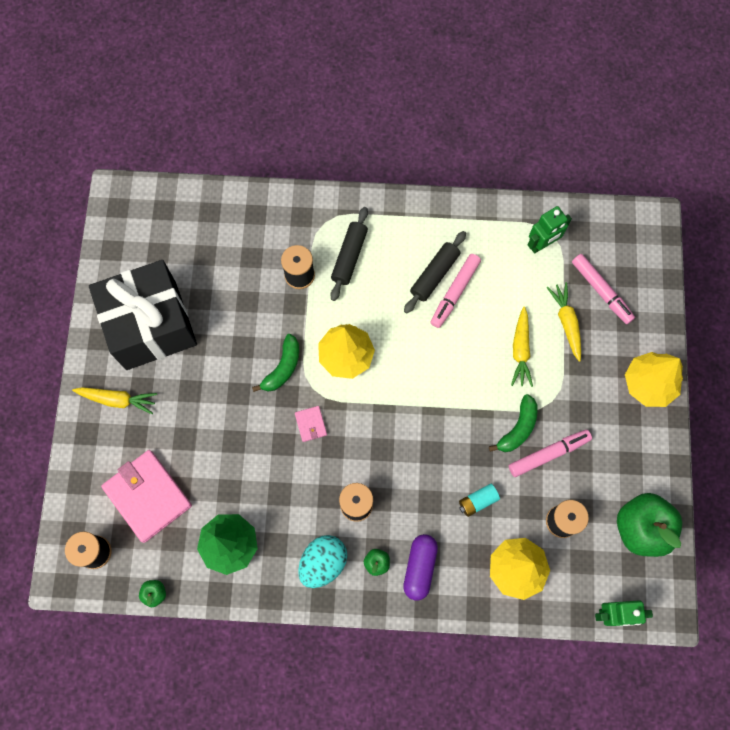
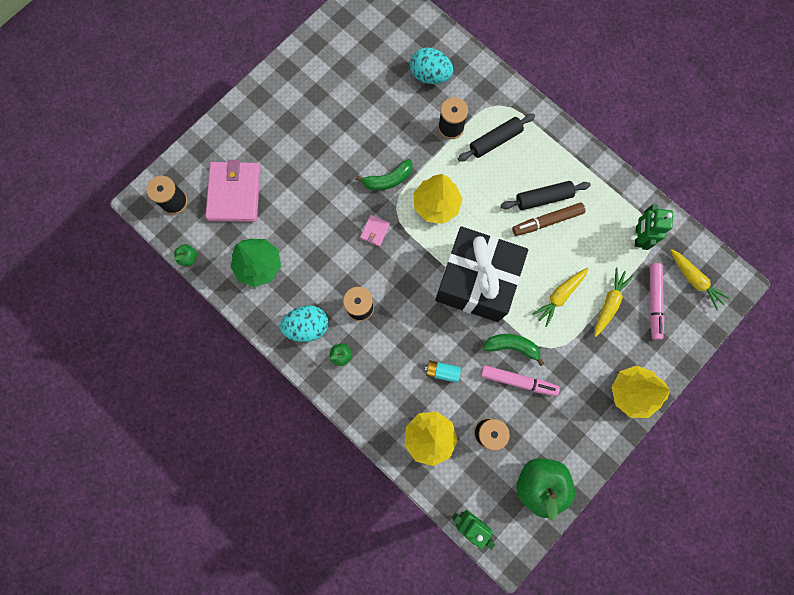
camera: 40 degrees right, 5 degrees up
(118, 400) = (267, 117): yellow carrot -> yellow carrot (694, 280)
(151, 325) = (327, 86): black gift -> black gift (476, 281)
(240, 242) = (430, 75): none -> turquoise egg
(419, 567) = (366, 382): purple capsule -> none
(455, 293) = (547, 221): pink marker -> brown marker
(518, 428) = (512, 346): green banana -> green banana turned 150 degrees counterclockwise
(542, 244) = (638, 236): green robot -> green robot turned 90 degrees clockwise

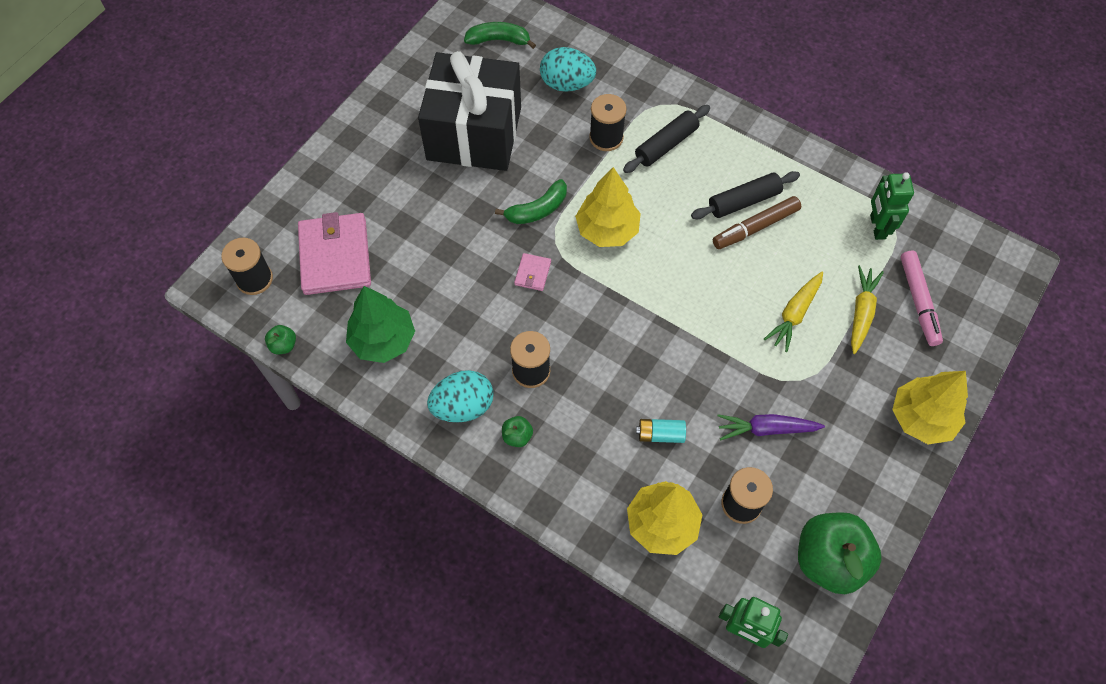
camera: 10 degrees left, 15 degrees down
(476, 281) = (680, 314): black gift -> black gift (474, 133)
(512, 346) = (747, 387): green banana -> green banana (499, 40)
(518, 381) = (766, 429): pink marker -> purple carrot
(694, 280) = (962, 267): yellow carrot -> none

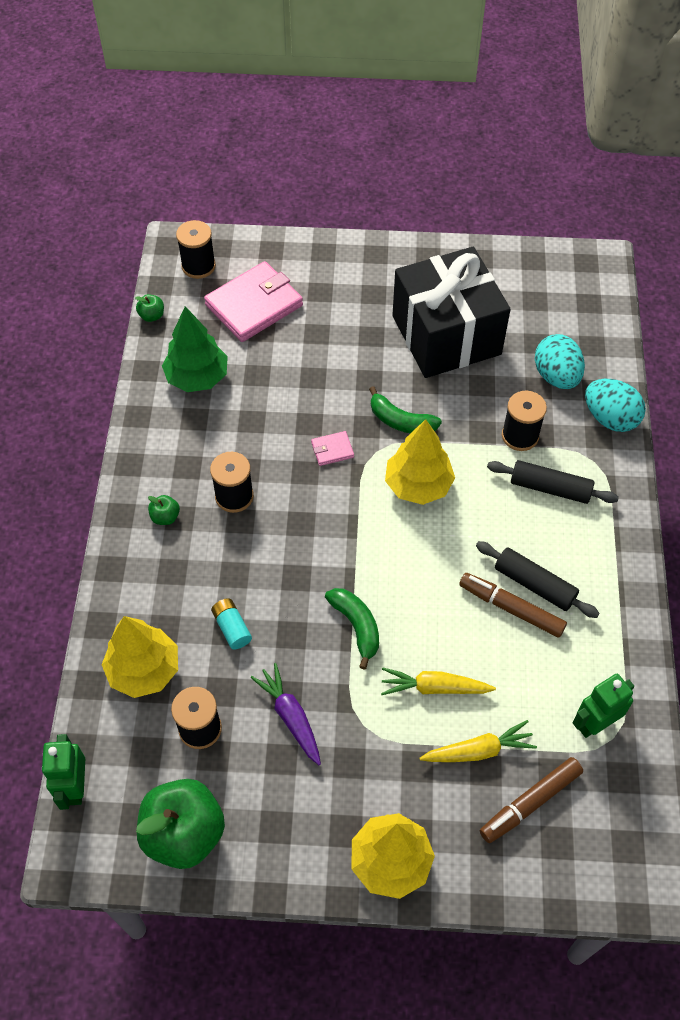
camera: 60 degrees right, 5 degrees down
(463, 406) = (170, 464): turquoise egg -> turquoise egg (610, 418)
(499, 40) = (562, 302): green banana -> green banana (356, 626)
(918, 301) = (530, 803): pink marker -> brown marker

